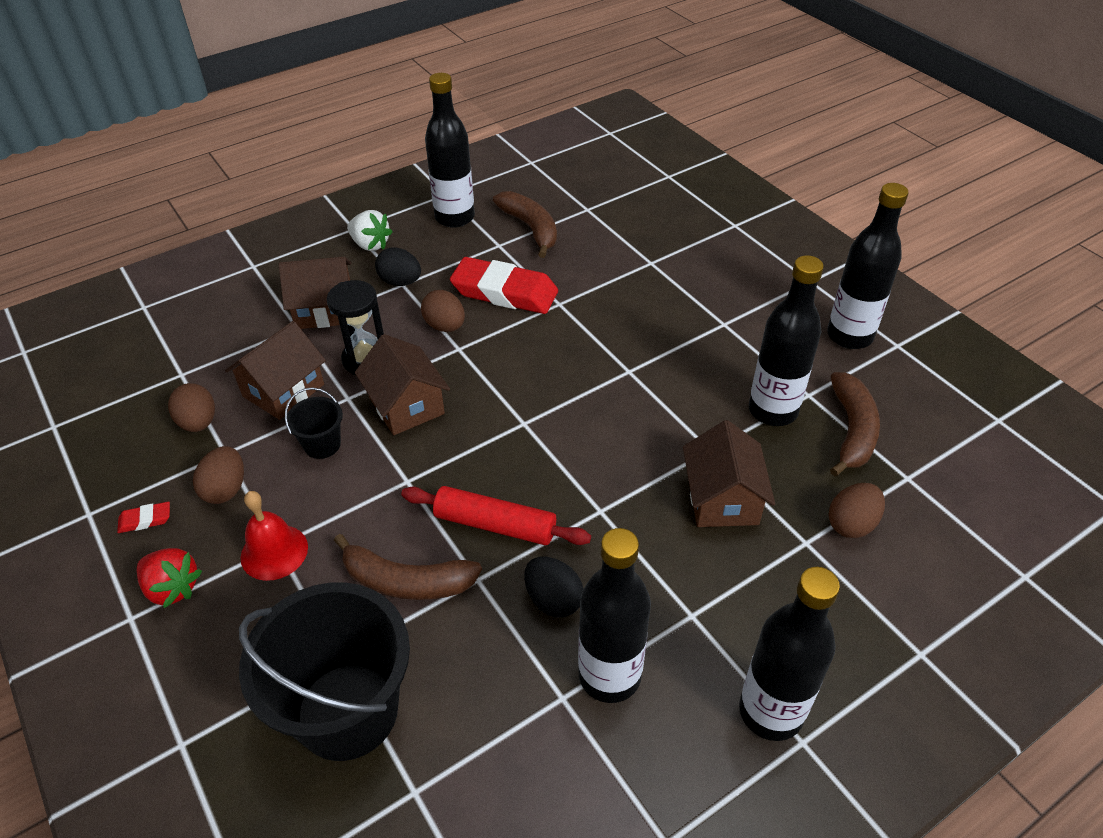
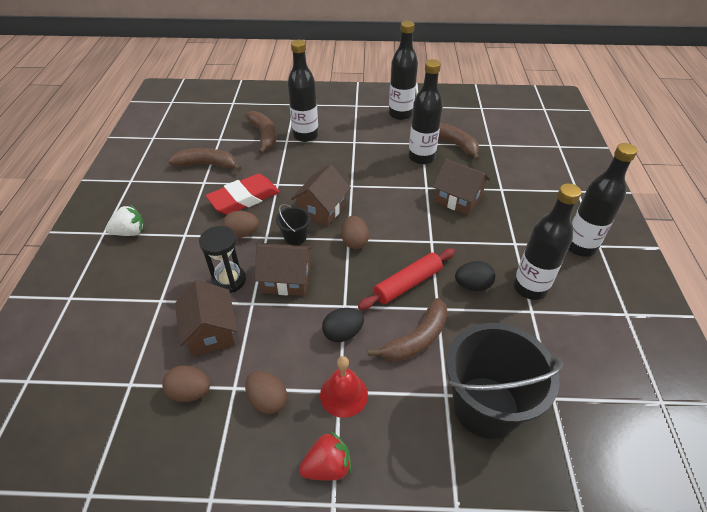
camera: 55 degrees left, 0 degrees up
(145, 520) = (251, 461): red eraser -> none
(322, 445) = (278, 332): black bucket -> black bucket (295, 237)
(324, 310) = (162, 280): brown house -> brown house (322, 209)
(400, 282) = (181, 235): black egg -> black egg (343, 333)
(455, 217) = (157, 187): black bottle -> black bottle (305, 135)
(637, 239) = (264, 135): none -> brown banana
(851, 524) = (502, 172): brown egg -> brown egg (354, 242)

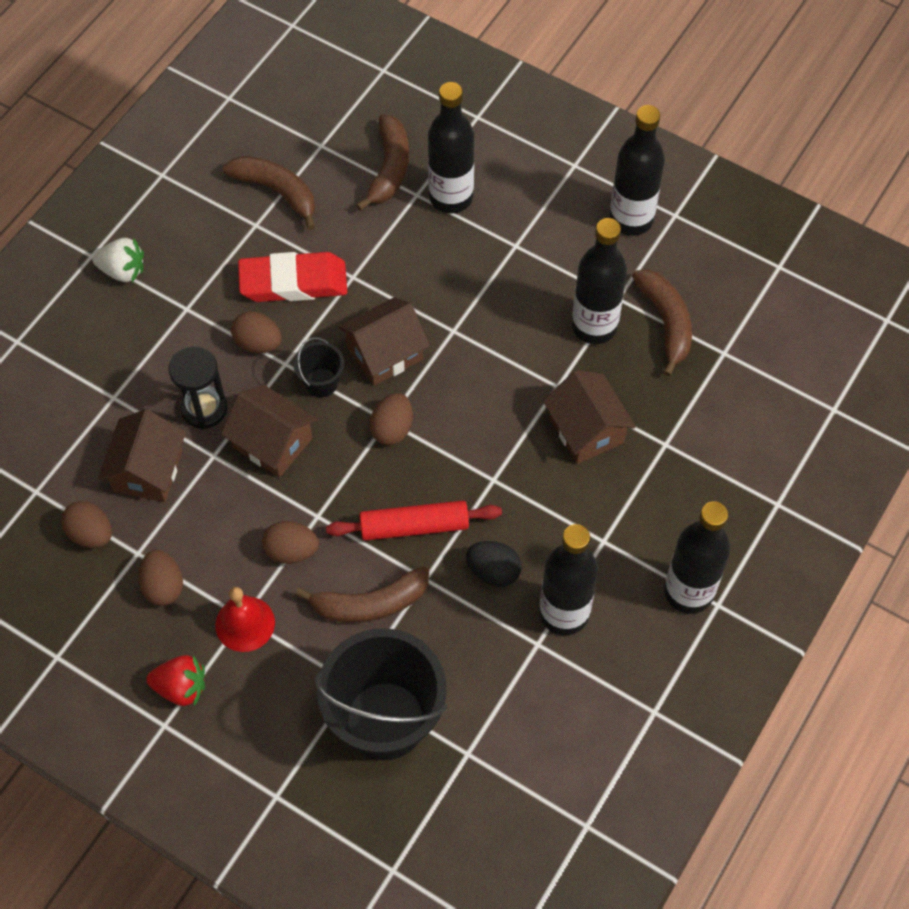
camera: 30 degrees right, 15 degrees up
(343, 333) = (291, 551): black egg -> brown egg

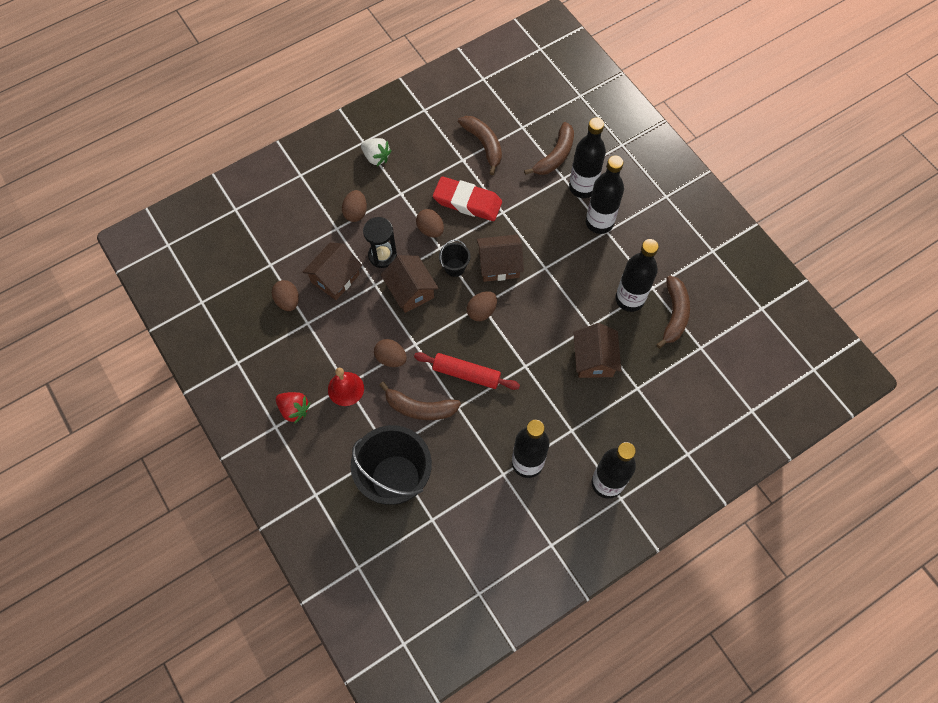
camera: 25 degrees right, 5 degrees up
(163, 586) = (312, 348): brown egg -> brown egg (356, 212)
(493, 571) = (498, 420): black egg -> none
(631, 219) = (684, 243): black bottle -> black bottle (599, 222)

